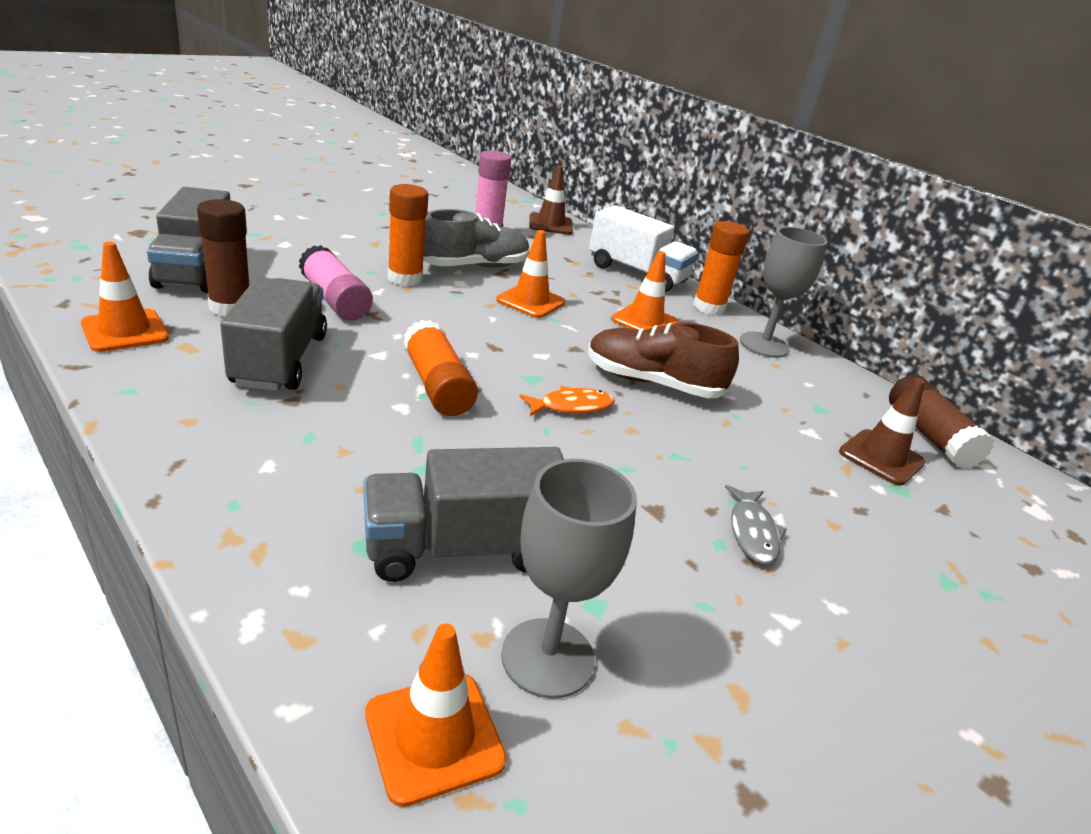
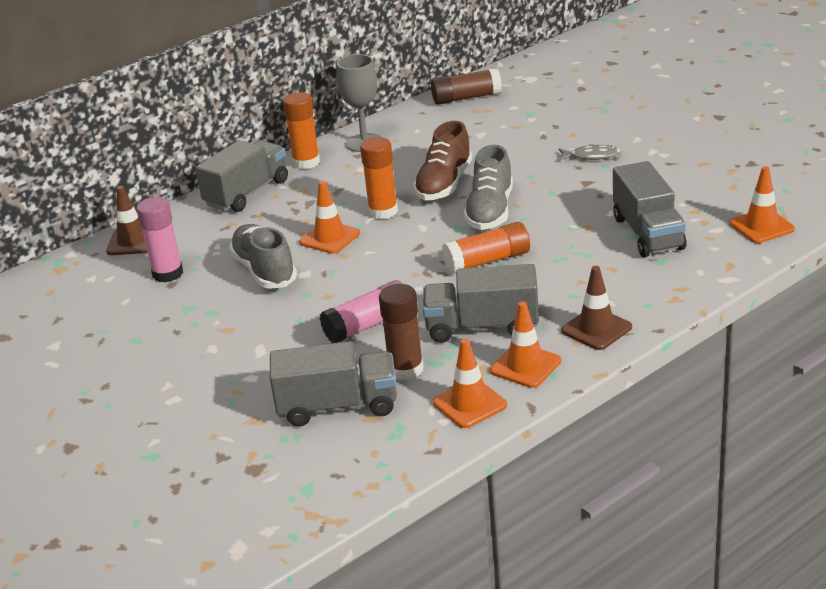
camera: 80 degrees left, 0 degrees up
(405, 278) = (308, 300): orange glue stick -> orange glue stick (383, 212)
(547, 657) = (707, 206): grey goblet -> none
(571, 406) = (490, 211): orange fish -> grey shoe
(637, 274) = (247, 193): white truck -> grey truck
(644, 321) = (345, 188): orange traffic cone -> orange traffic cone (525, 366)
(881, 457) = (499, 115): brown traffic cone -> brown traffic cone (596, 329)

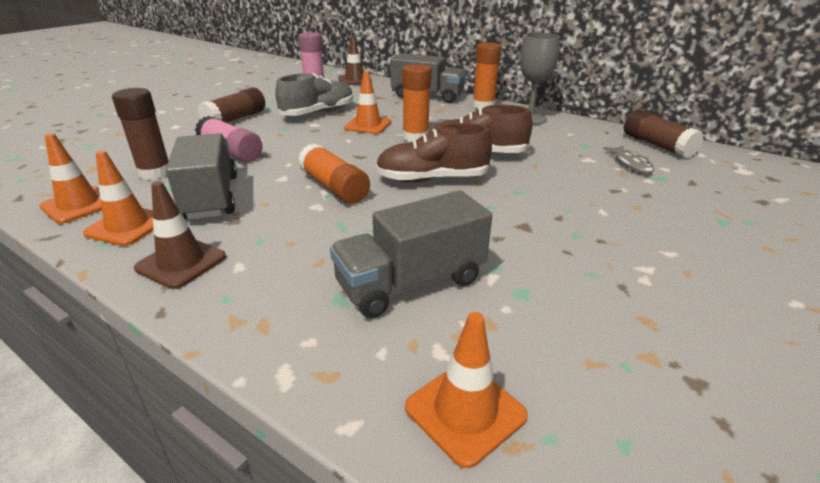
camera: 70 degrees right, 0 degrees up
(250, 331) = (235, 119): none -> brown glue stick
(338, 406) = (116, 155): grey truck -> none
(490, 211) = (432, 179): grey shoe -> brown shoe
(592, 156) = (592, 223): grey fish -> grey fish (631, 164)

